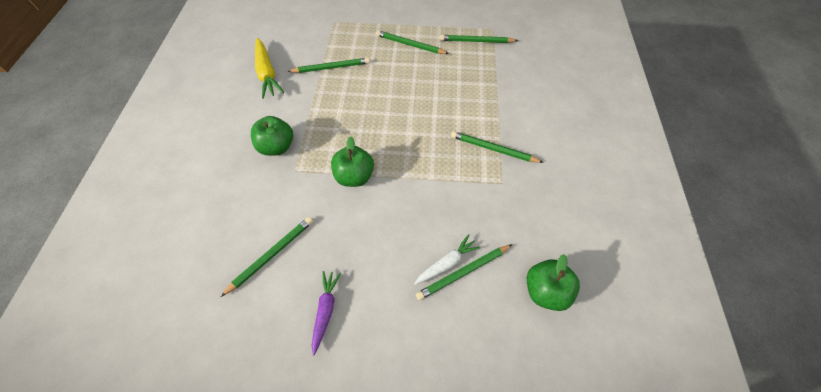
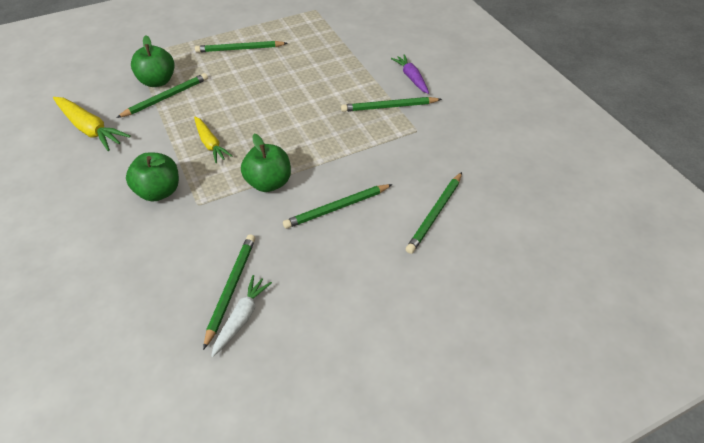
camera: 30 degrees left, 10 degrees down
(325, 310) = (327, 306): purple carrot -> purple carrot (411, 78)
(336, 122) = (210, 144): none -> yellow carrot
(446, 263) = (414, 213): white carrot -> white carrot (241, 318)
(476, 41) = (306, 24): green pencil -> green pencil (337, 208)
(545, 290) = (513, 195): green apple -> green apple (157, 81)

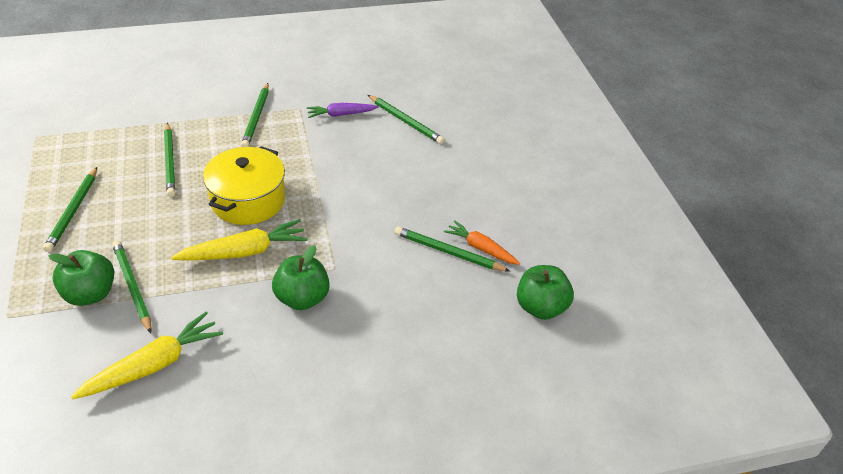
camera: 80 degrees left, 5 degrees down
(210, 144) = (244, 251): yellow carrot -> yellow carrot, size x1.53
(241, 318) = (481, 248): white carrot -> orange carrot
(269, 183) = (326, 213): green apple -> green apple (541, 307)
(274, 130) = (248, 200): none -> yellow pot
(337, 208) = (377, 174): green pencil -> green pencil (170, 161)
(411, 78) = (220, 95): purple carrot -> purple carrot (341, 114)

